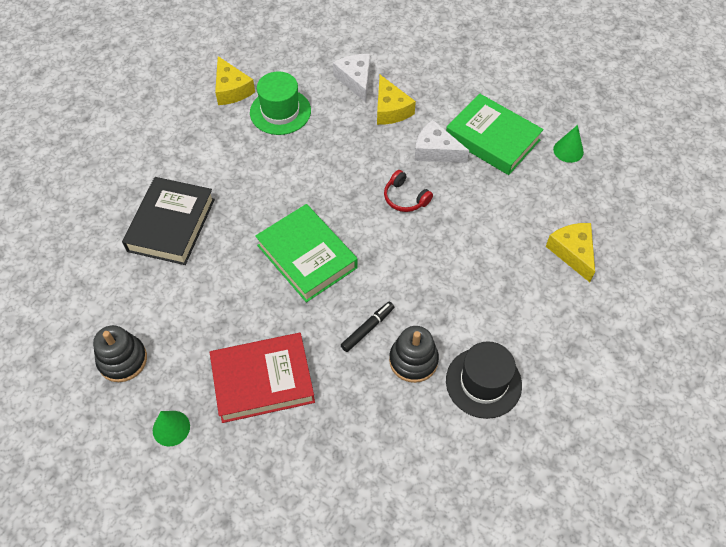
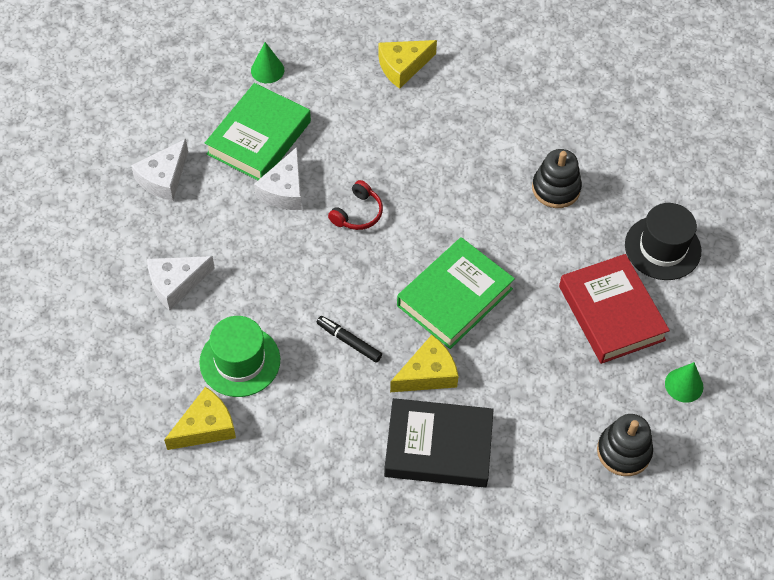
camera: 100 degrees left, 0 degrees up
(367, 329) = (530, 230): black marker -> black marker (349, 341)
(390, 109) = (223, 241): yellow cheese -> yellow cheese (427, 374)
(456, 78) = (164, 178): none -> white cheese
(483, 382) = (564, 132): black hat -> black hat (662, 248)

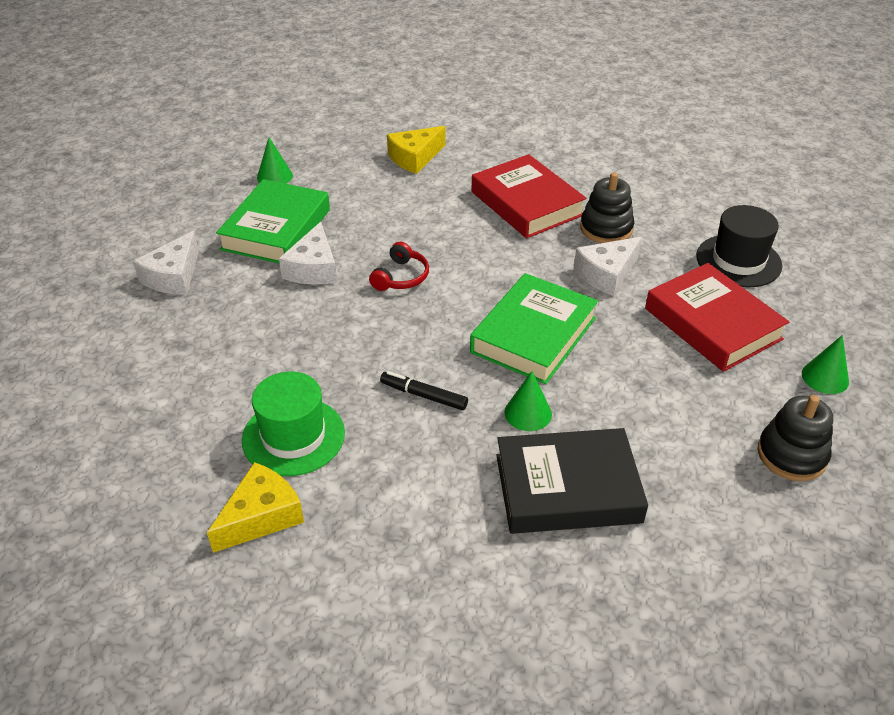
camera: 10 degrees left, 15 degrees down
(176, 284) = (201, 370): white cheese -> white cheese (607, 274)
(427, 374) = (528, 413): yellow cheese -> green cone
(492, 144) = (526, 203): none -> red book

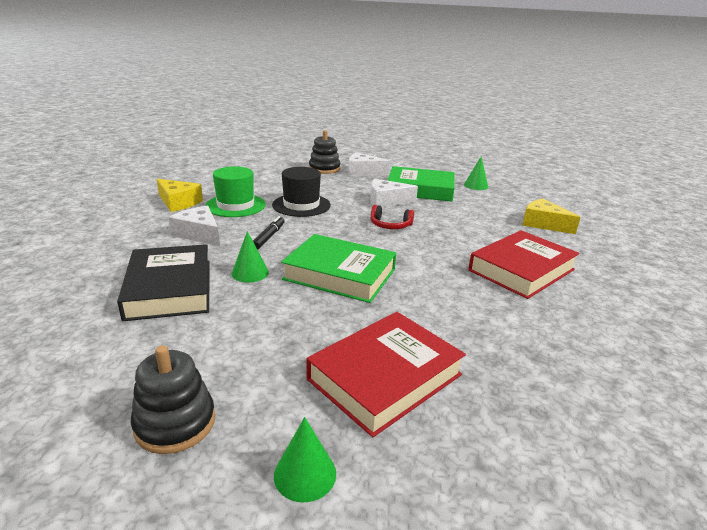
camera: 80 degrees right, 15 degrees down
(606, 229) = (514, 311): black stacking toy -> black stacking toy (324, 169)
(607, 274) = (439, 310): white cheese -> white cheese (199, 234)
(738, 261) = (519, 409): black hat -> black hat (301, 205)

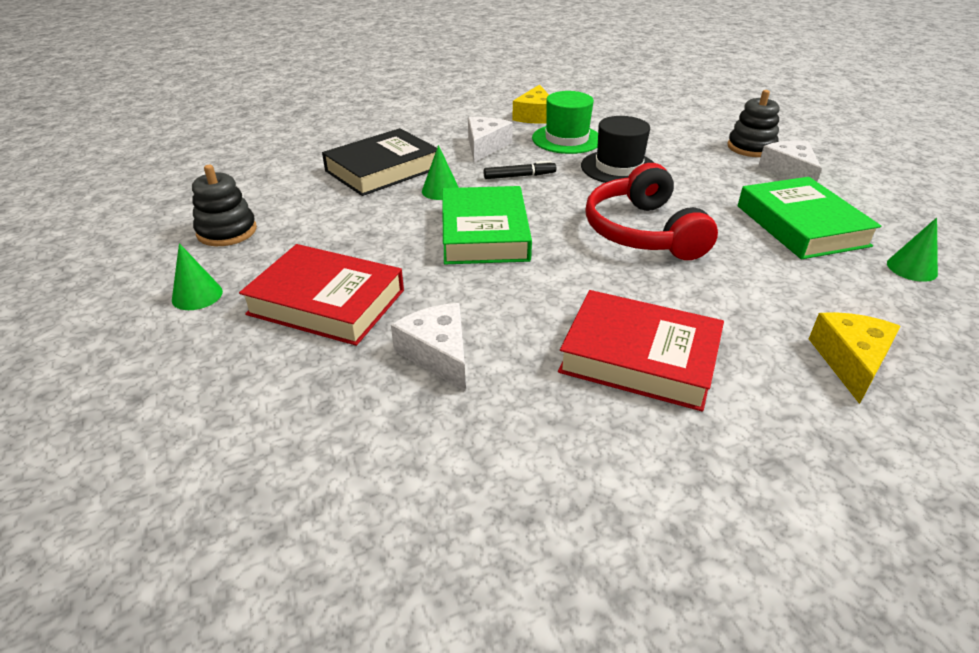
camera: 65 degrees right, 10 degrees up
(386, 201) = (716, 212): white cheese -> white cheese (438, 354)
(390, 225) = (643, 232): red headphones -> red headphones, size x2.04

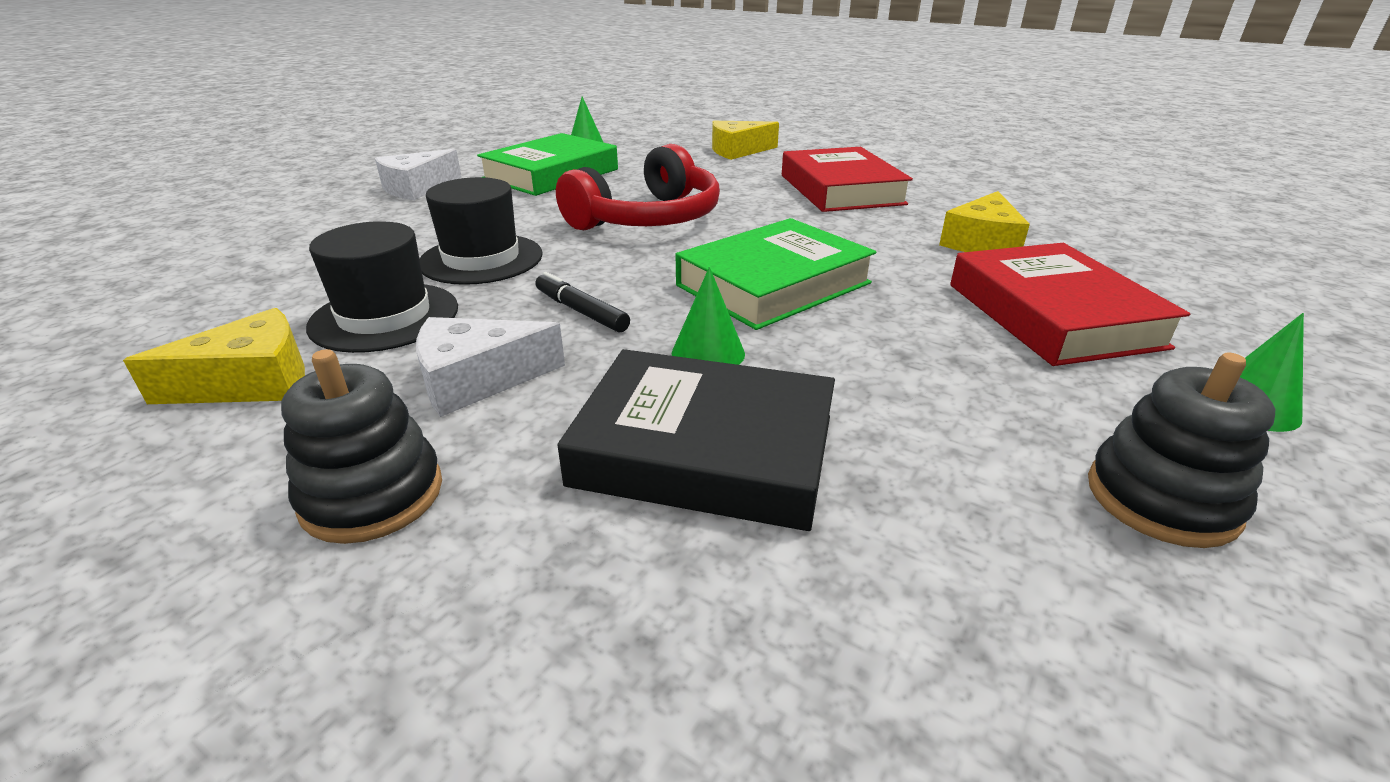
camera: 125 degrees left, 5 degrees down
(438, 354) = (982, 242): white cheese -> yellow cheese
(566, 139) = (385, 317): green hat -> black hat
(751, 147) = (346, 209): black stacking toy -> black stacking toy (372, 495)

